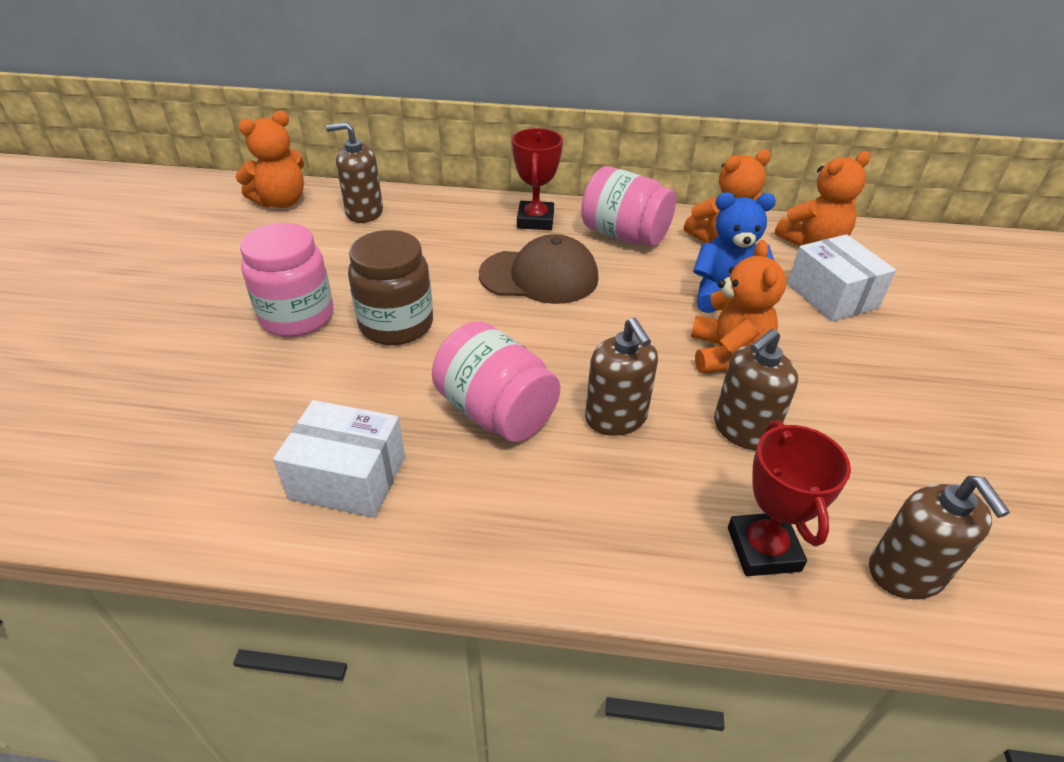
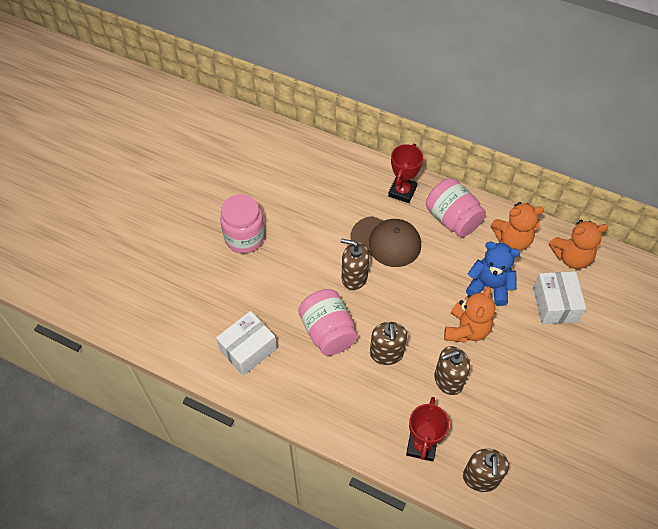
camera: 20 degrees right, 15 degrees up
(281, 202) = (254, 136): orange teddy bear -> none
(348, 477) = (248, 349): white box -> white box turned 75 degrees counterclockwise
(364, 212) = (300, 158): brown soap dispenser -> brown soap dispenser (354, 277)
(396, 324) = (295, 258): brown jar -> none

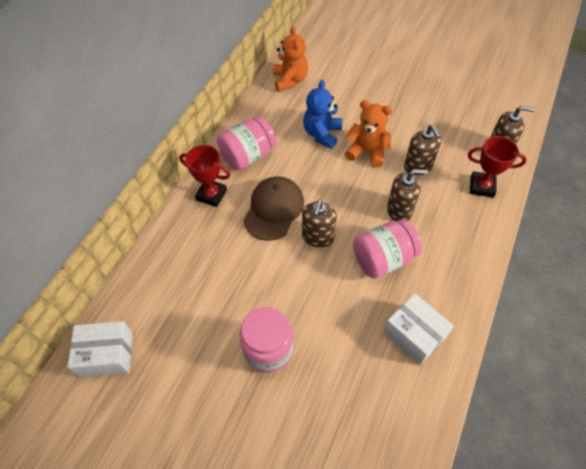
camera: 90 degrees left, 0 degrees up
(512, 240) = (272, 115): orange teddy bear -> none
(555, 304) = (336, 94): white box -> white box (107, 354)

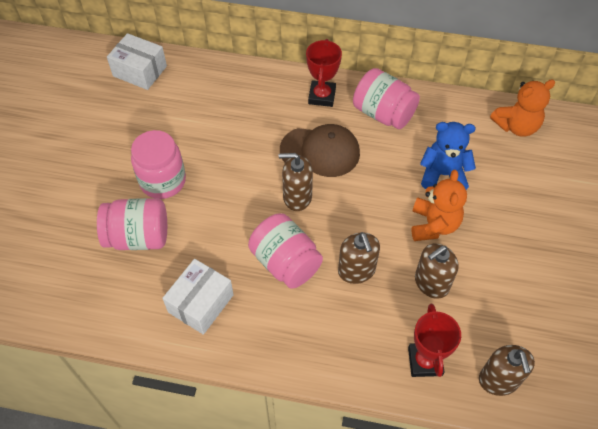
camera: 75 degrees right, 0 degrees up
(107, 354) = (140, 71): white box -> white box turned 45 degrees counterclockwise
(330, 383) = (138, 237): none -> pink jar

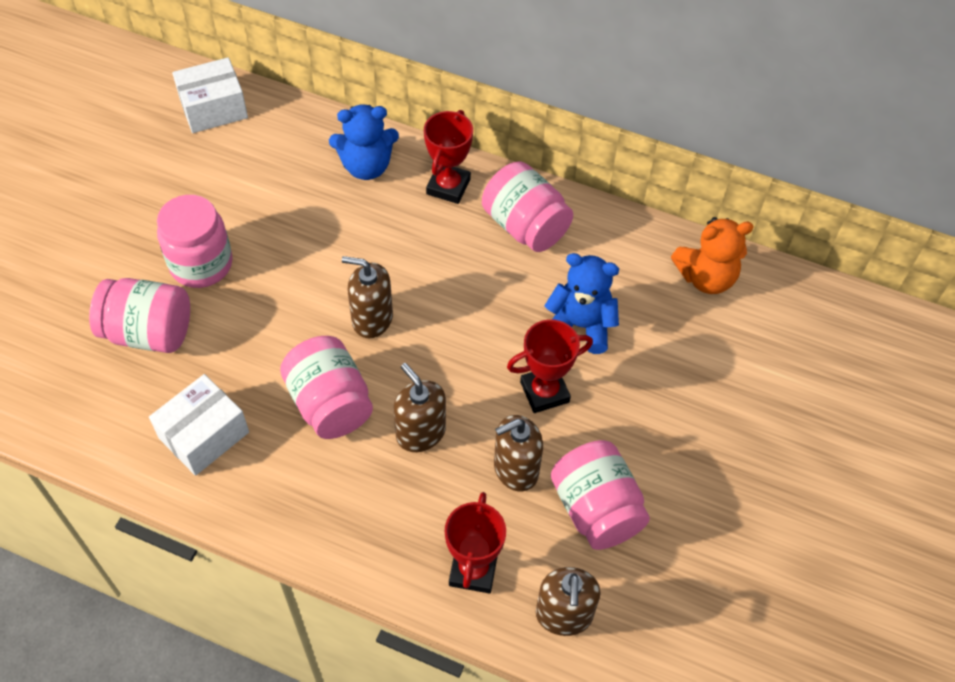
camera: 10 degrees right, 0 degrees up
(140, 71) = (213, 108): white box -> white box turned 60 degrees counterclockwise
(260, 92) = (366, 166): none -> blue teddy bear
(320, 151) = (422, 263): brown cap -> none
(356, 270) = (420, 433): brown soap dispenser -> brown soap dispenser turned 150 degrees clockwise
(433, 225) = (544, 392): orange teddy bear -> red trophy
(496, 299) = (596, 509): none -> pink jar

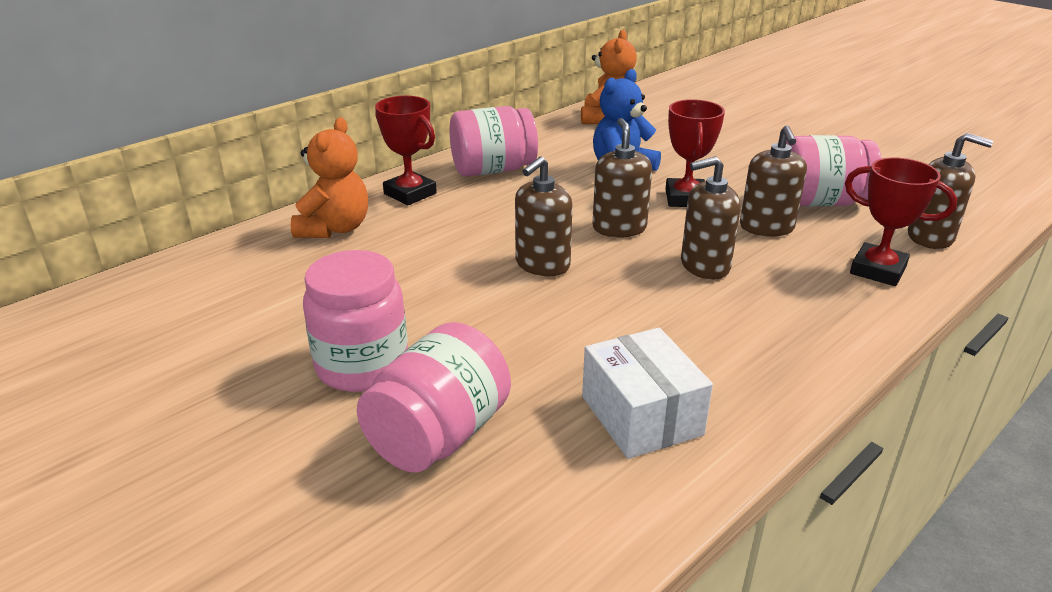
camera: 65 degrees left, 25 degrees down
(213, 108) = (118, 308): white box -> none
(330, 403) = (640, 311): pink jar -> none
(366, 166) = (335, 228): blue teddy bear -> orange teddy bear
(459, 354) = (619, 228): none -> brown soap dispenser

